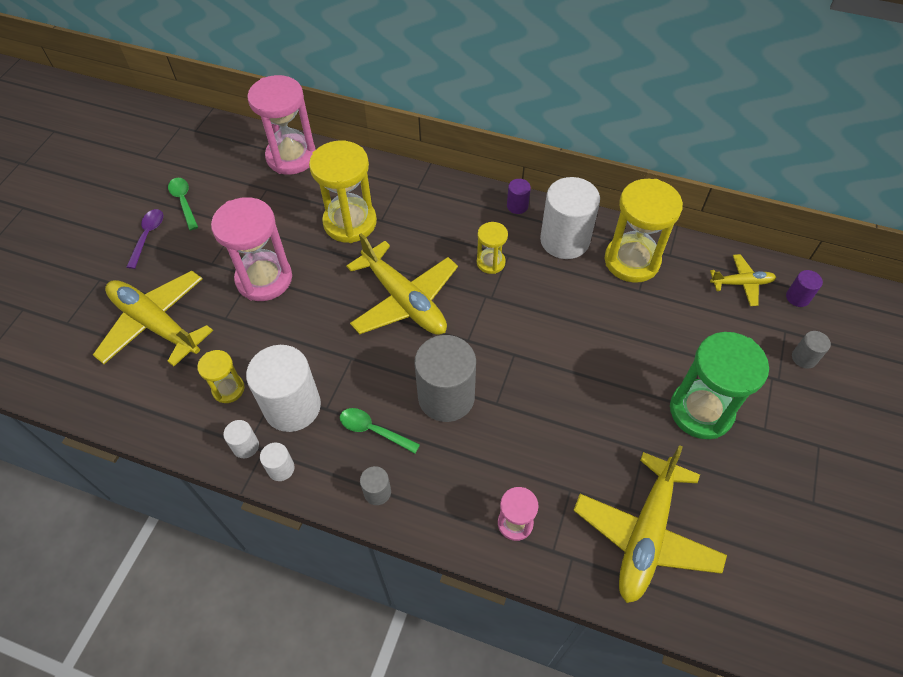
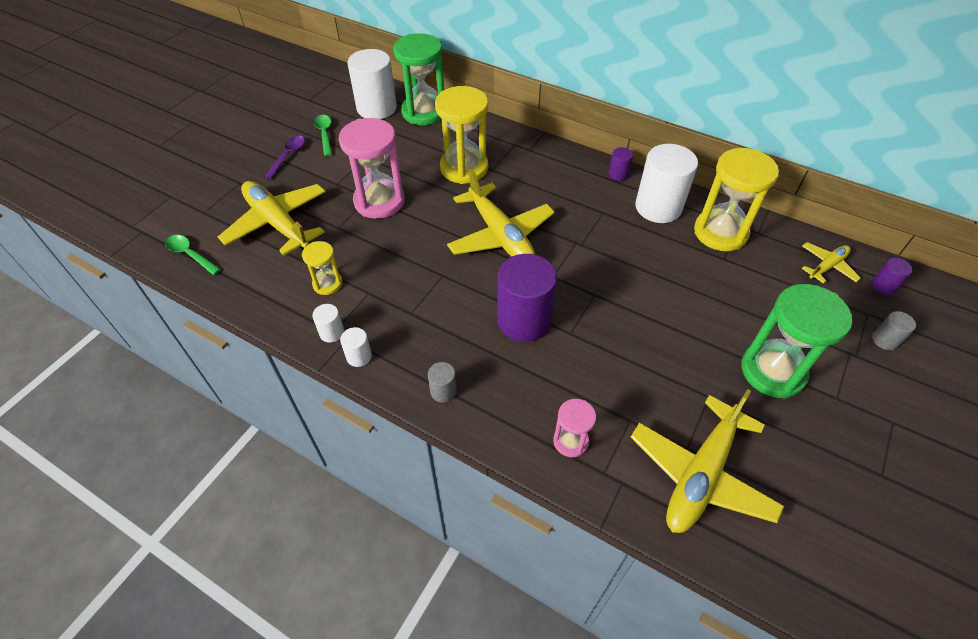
camera: 10 degrees right, 5 degrees down
(291, 157) = (424, 112): pink hourglass -> green hourglass
(292, 406) = (381, 306): white cylinder -> white cylinder (376, 108)
(374, 430) = (451, 338): green spoon -> green spoon (190, 255)
(446, 397) = (524, 320): grey cylinder -> purple cylinder
(490, 262) = (585, 216): yellow hourglass -> none
(741, 283) = (827, 266): yellow plane -> yellow plane turned 45 degrees counterclockwise

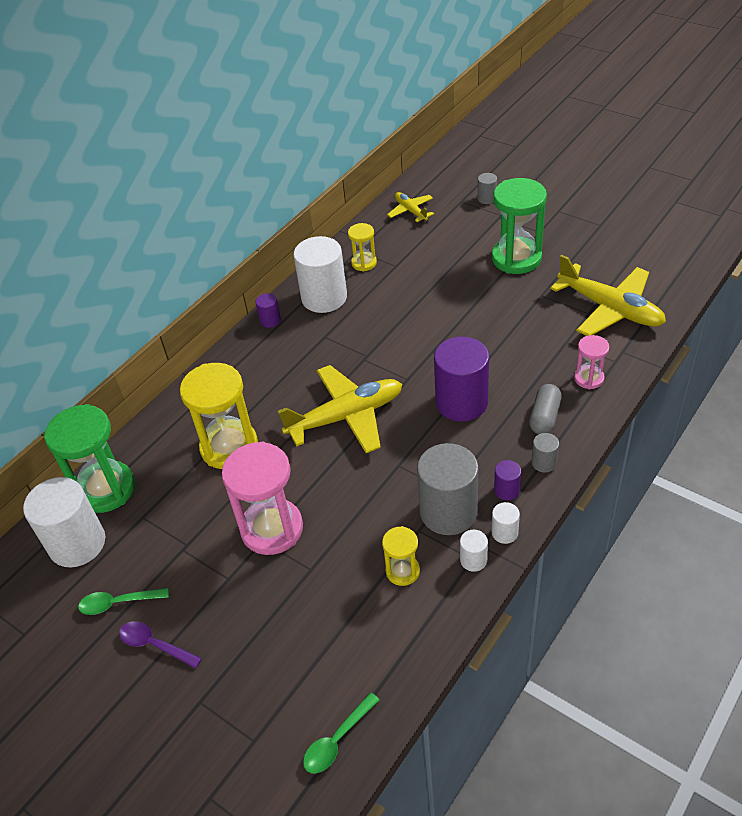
camera: 80 degrees left, 5 degrees down
(277, 223) = (292, 639): yellow plane -> none
(387, 313) = (448, 512): none -> grey cylinder
(507, 393) = (544, 417): none -> grey capsule
(720, 232) = (364, 263): yellow hourglass -> yellow hourglass, size x0.52
(883, 286) = (434, 188): purple cylinder -> purple cylinder (506, 490)

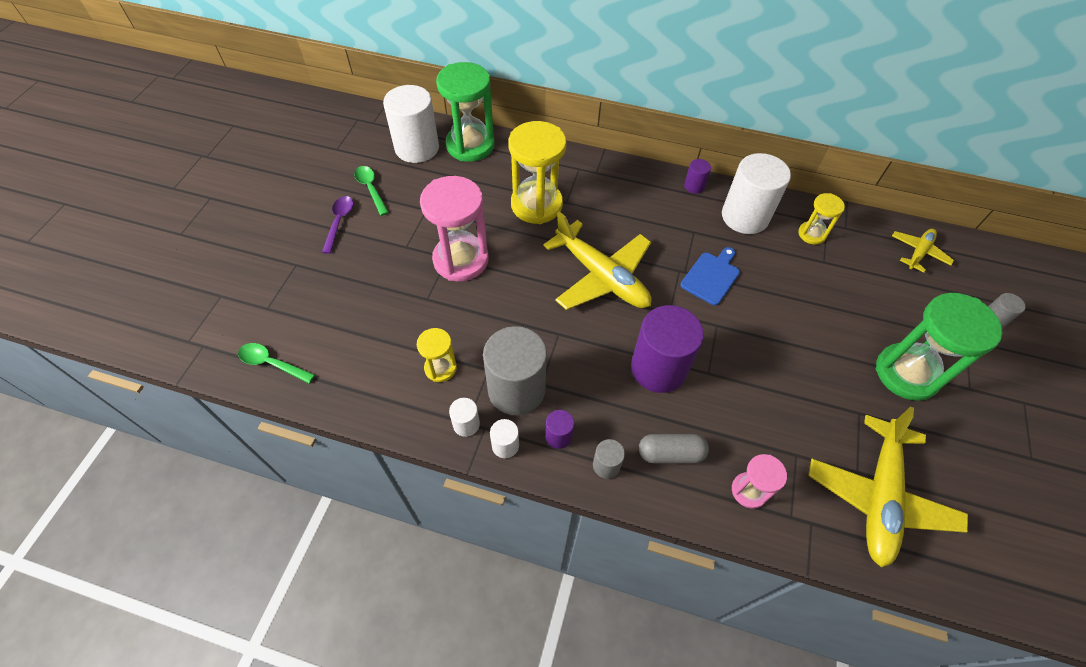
camera: 65 degrees right, 10 degrees up
(380, 340) = (711, 276): none -> blue cutting board

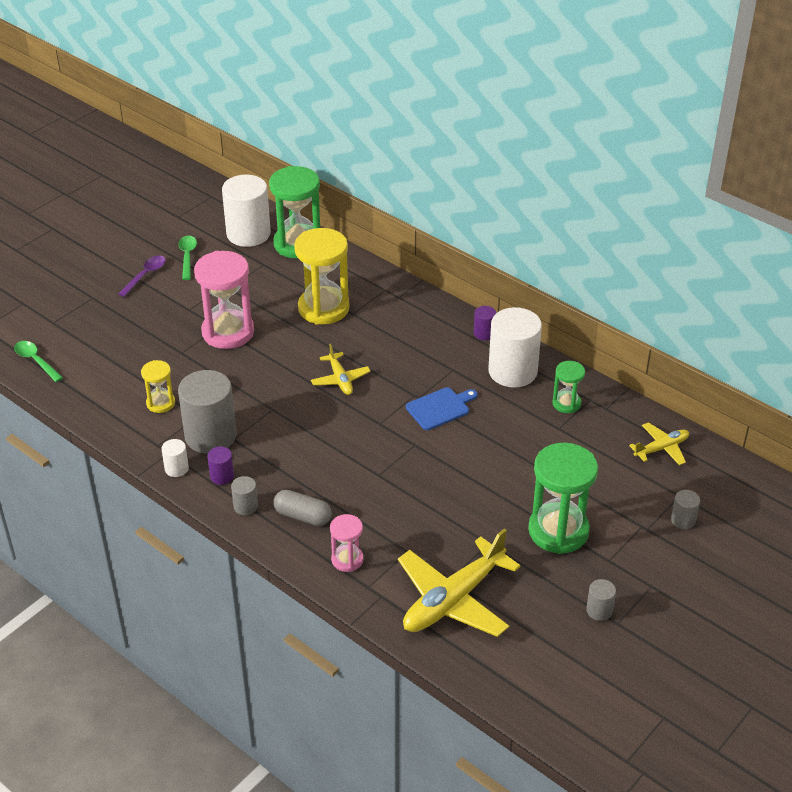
camera: 25 degrees right, 15 degrees down
(466, 424) = (156, 446): white cylinder -> none
(601, 277) = (340, 379): yellow plane -> yellow plane, size x0.52
(658, 368) = (338, 458): purple cylinder -> none
(811, 234) = (566, 403): yellow hourglass -> green hourglass
(1007, 450) = (599, 610): none -> grey cylinder

